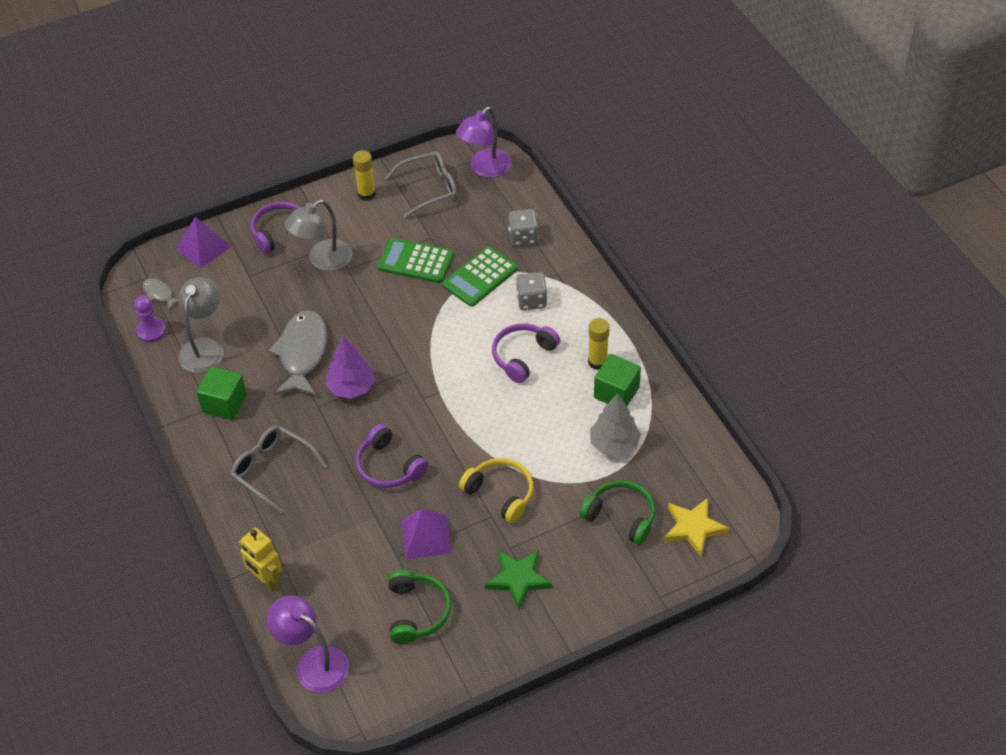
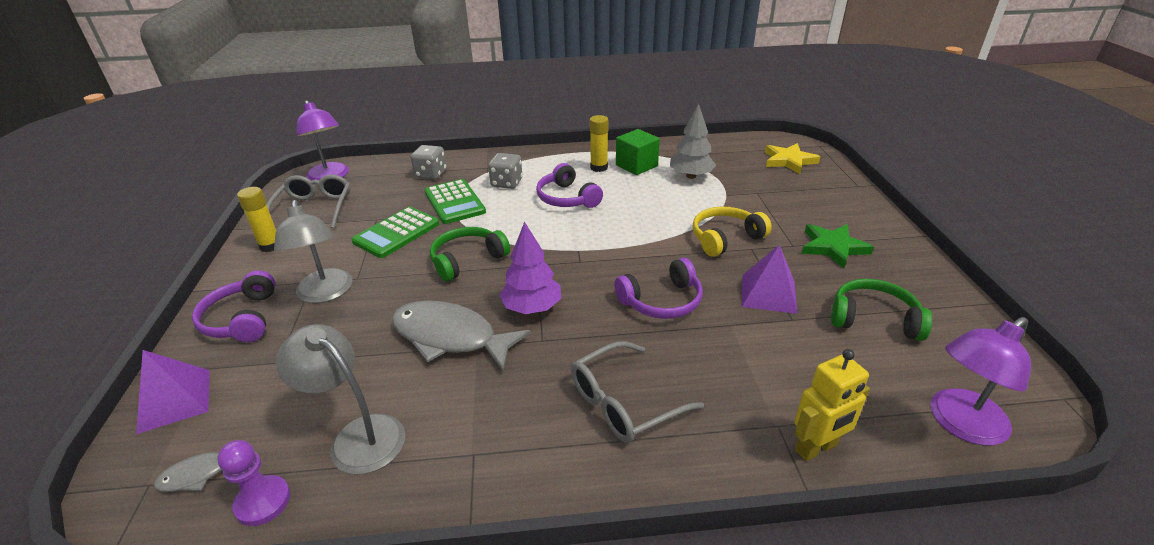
camera: 70 degrees left, 15 degrees down
(224, 403) = (477, 433): green cube -> none
(621, 516) = (769, 186): green headphones -> green headphones (467, 260)

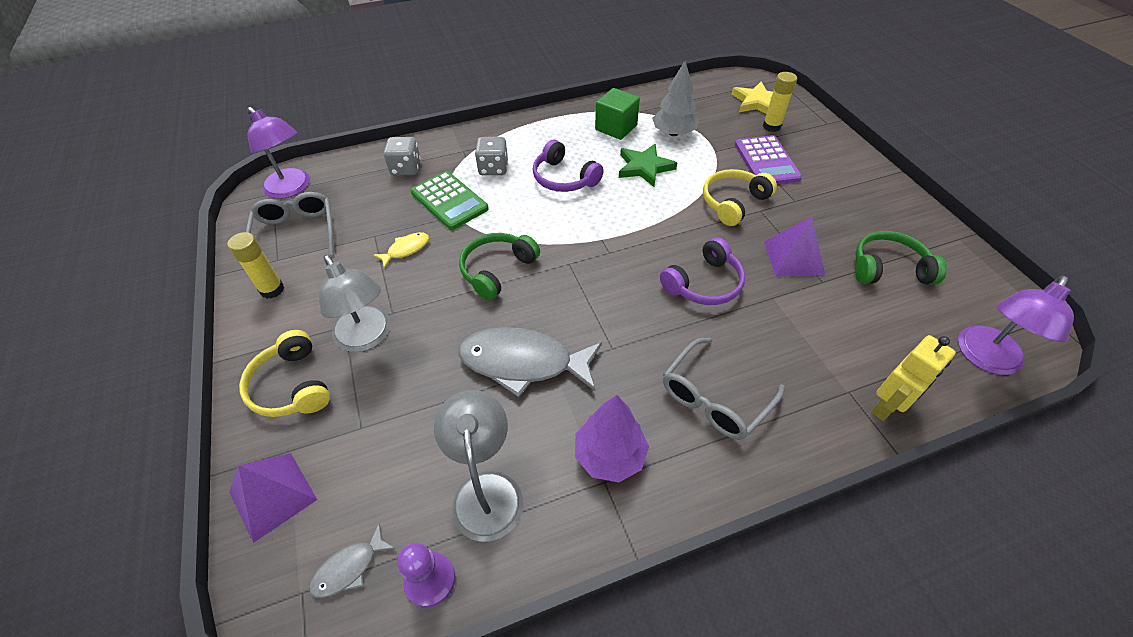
camera: 15 degrees left, 15 degrees up
(242, 319) = (291, 386): purple headphones -> yellow headphones
(357, 436) = (486, 489): grey lamp -> grey lamp turned 60 degrees clockwise
(396, 233) = (406, 249): green calculator -> yellow fish
(532, 307) = (587, 314): purple tree -> purple tree (609, 455)
(599, 167) = (579, 135): yellow glue stick -> yellow glue stick (771, 126)
(776, 209) = (766, 161): none -> purple calculator
(833, 247) = (830, 197): green star -> green star (644, 167)

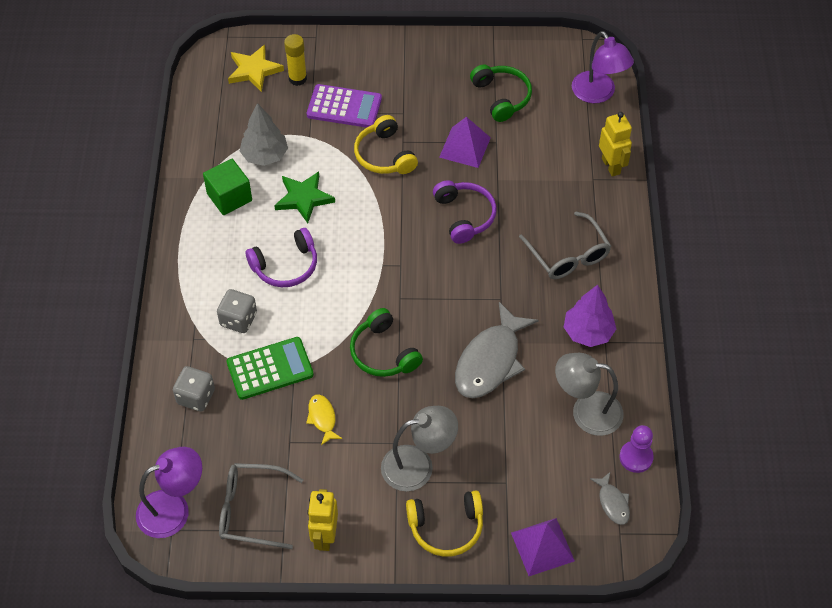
camera: 70 degrees left, 5 degrees up
(272, 290) = (324, 537): yellow glue stick -> yellow robot
(888, 268) = (502, 97): green headphones -> green headphones turned 135 degrees clockwise

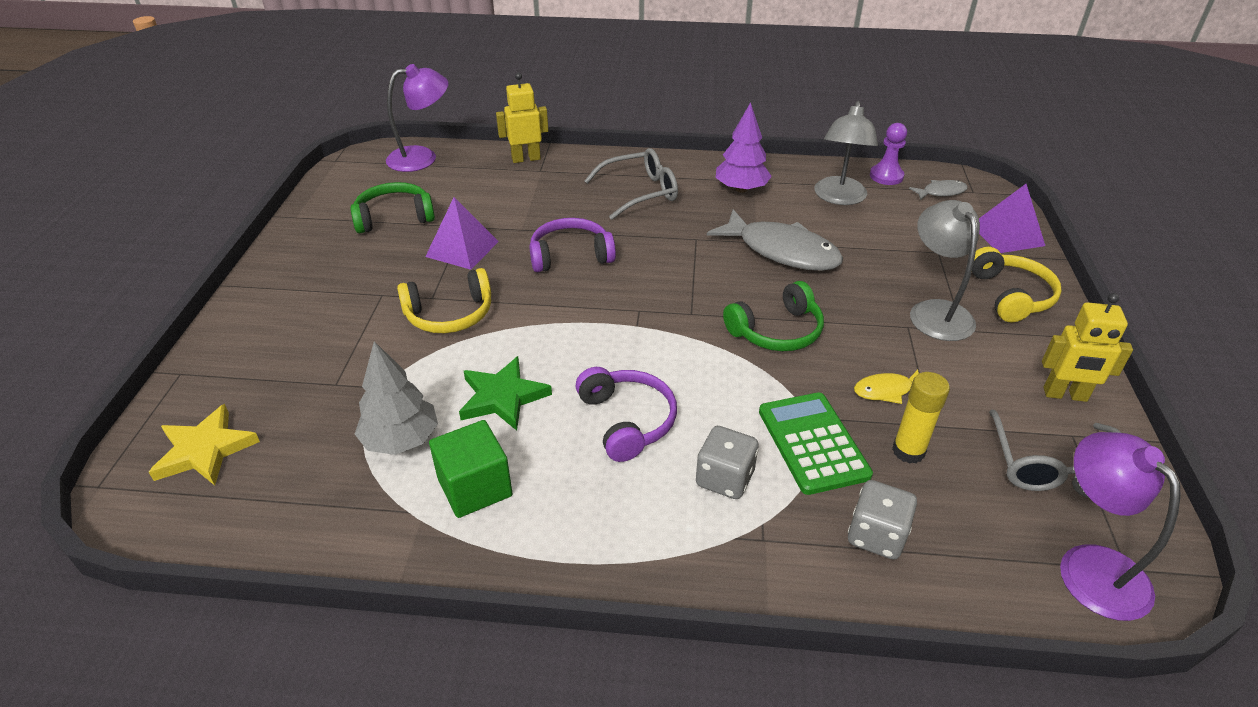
camera: 85 degrees left, 15 degrees down
(297, 79) = (256, 396): yellow glue stick -> yellow glue stick (908, 451)
(344, 107) = (342, 348): purple calculator -> none

